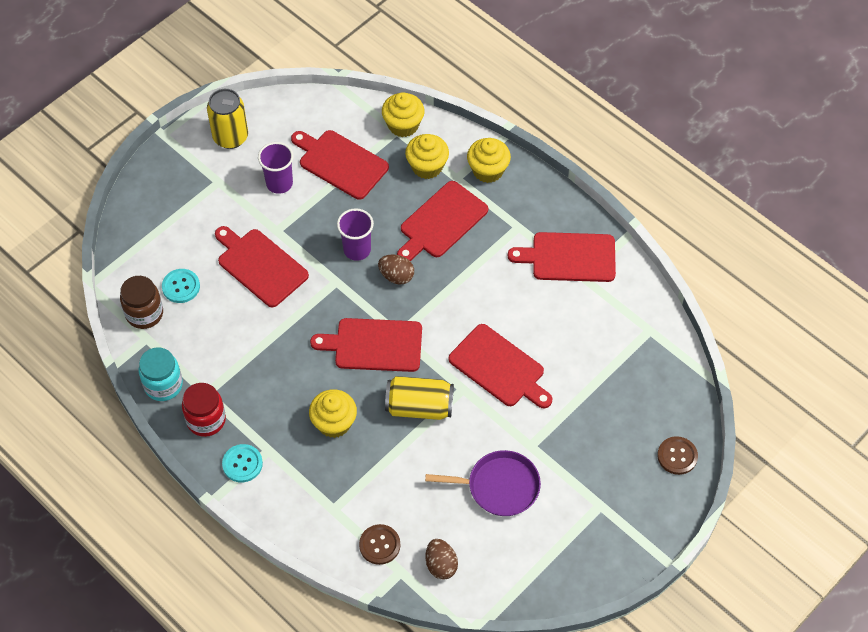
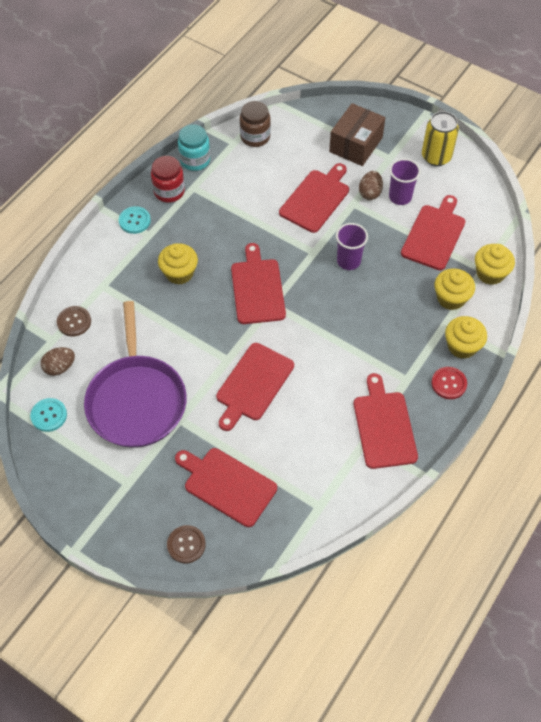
camera: 80 degrees right, 0 degrees up
(181, 286) = (284, 153): turquoise button -> turquoise button (49, 415)
(189, 211) = (356, 145): none -> brown box
(396, 276) = (329, 293): brown egg -> brown egg (370, 193)
(419, 407) = (204, 330): yellow can -> none
(441, 222) = (394, 318): red cutting board -> red cutting board (227, 485)
(499, 486) = (136, 400): purple pan -> purple pan, size x1.62
(529, 191) = (449, 383): none -> red button

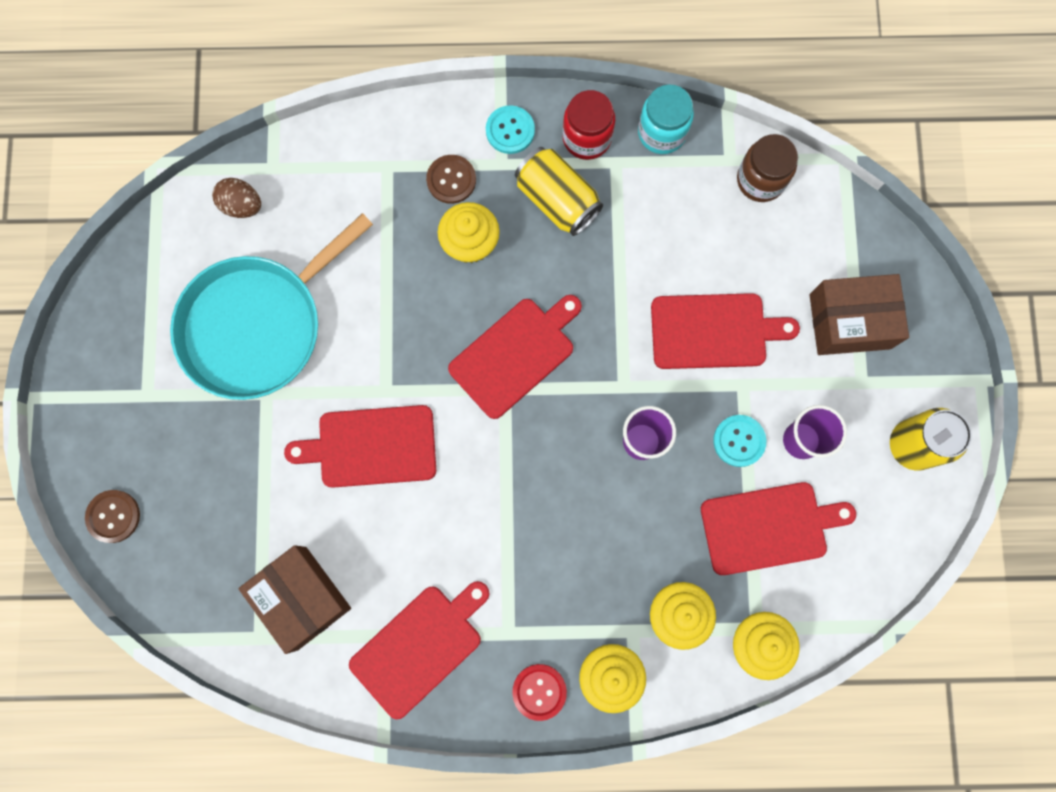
camera: 55 degrees right, 20 degrees up
(49, 415) = (172, 242): turquoise button -> turquoise button (739, 441)
(74, 322) = (313, 173): brown button -> brown button (451, 180)
(136, 400) = (258, 325): purple pan -> turquoise pan
(190, 222) = (557, 200): none -> yellow can
(227, 485) = (216, 510): red cutting board -> none
(312, 470) = (301, 598): none -> brown box
(370, 193) = (778, 395): brown egg -> none

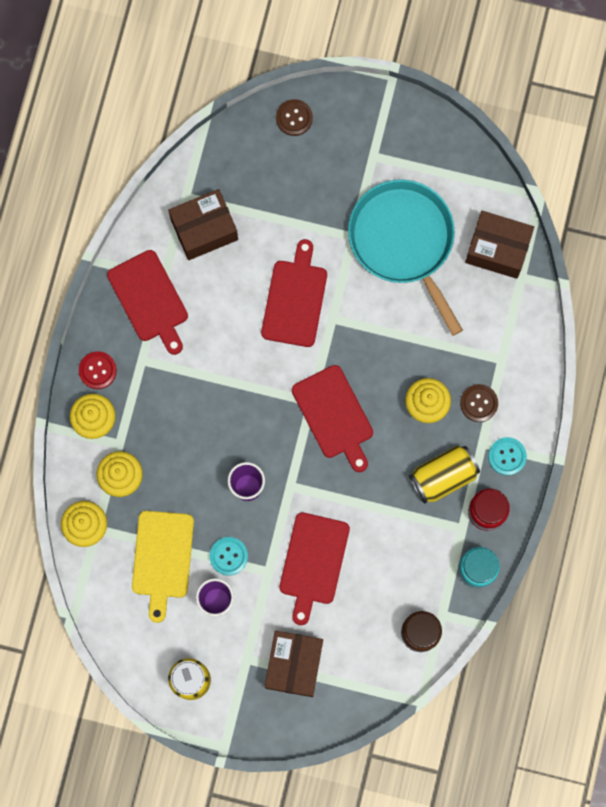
camera: 105 degrees right, 0 degrees up
(242, 205) = (497, 249): brown egg -> brown box
(768, 527) = (162, 558): red cutting board -> yellow cutting board

